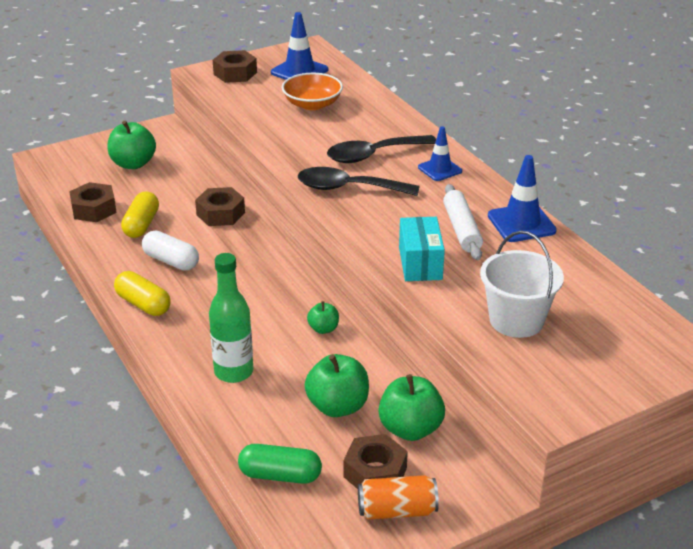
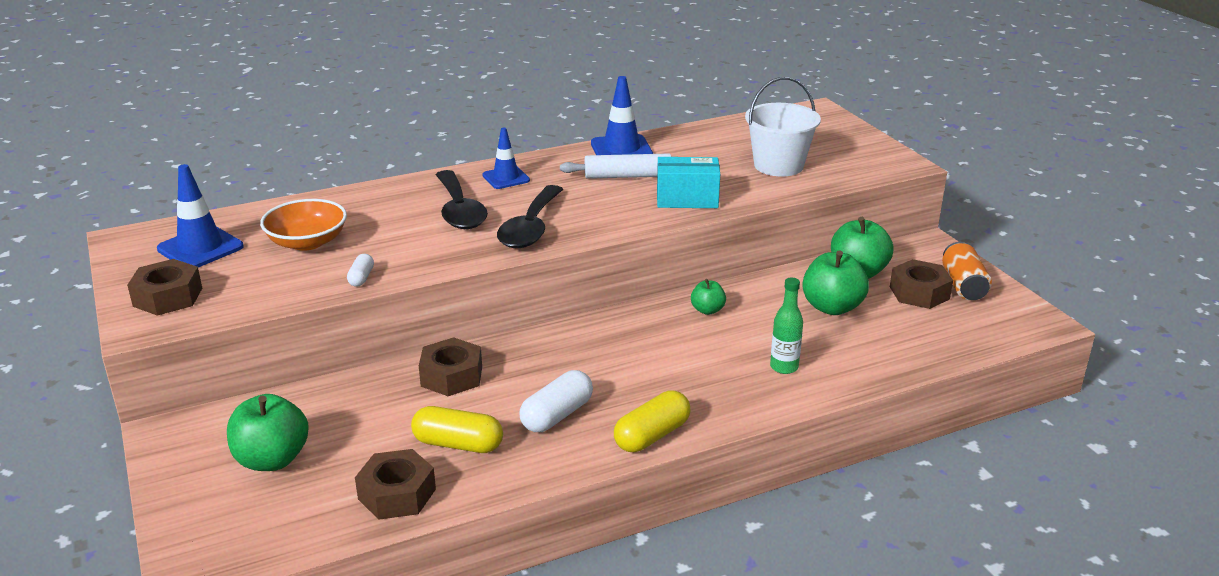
camera: 85 degrees left, 5 degrees down
(233, 372) = (784, 367): green bottle -> green bottle, size x0.64
(262, 130) = (361, 278): none -> white capsule
(280, 475) = (937, 341): green capsule -> none

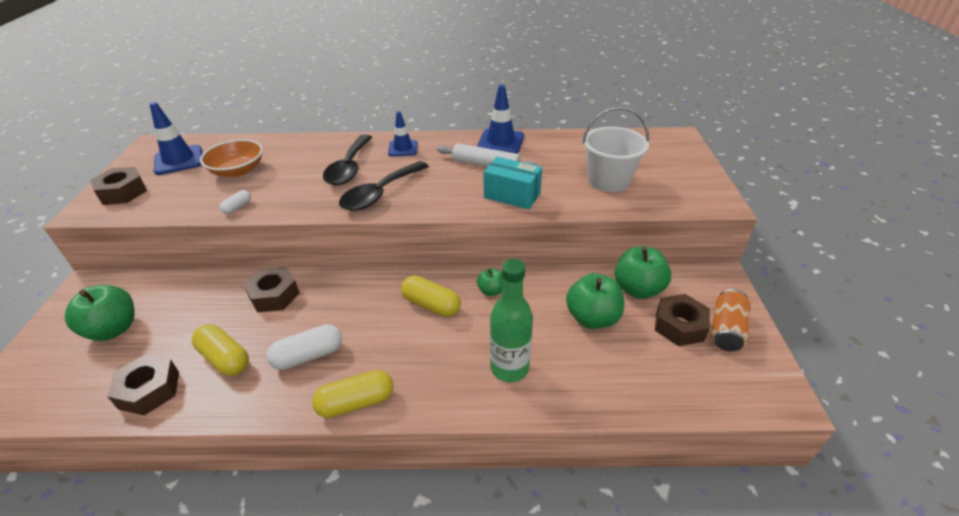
camera: 25 degrees right, 10 degrees up
(652, 338) = (431, 305): none -> yellow capsule
(784, 367) = (509, 368): green bottle -> green bottle, size x1.57

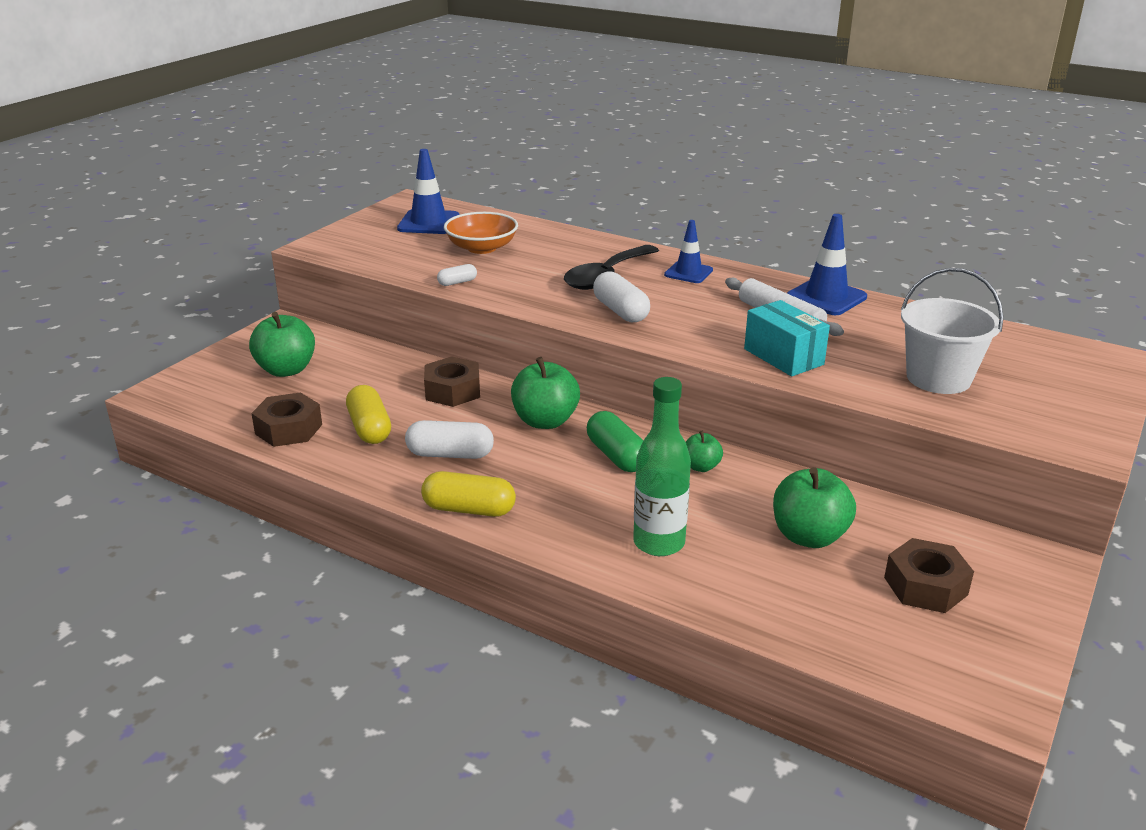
camera: 30 degrees right, 10 degrees down
(123, 192) = (357, 239): brown nut -> none
(380, 194) = (620, 311): black spoon -> white capsule
(431, 305) = (616, 456): yellow capsule -> green capsule
(637, 289) = (904, 530): green apple -> green apple (545, 421)
(726, 330) = (992, 614): orange can -> none

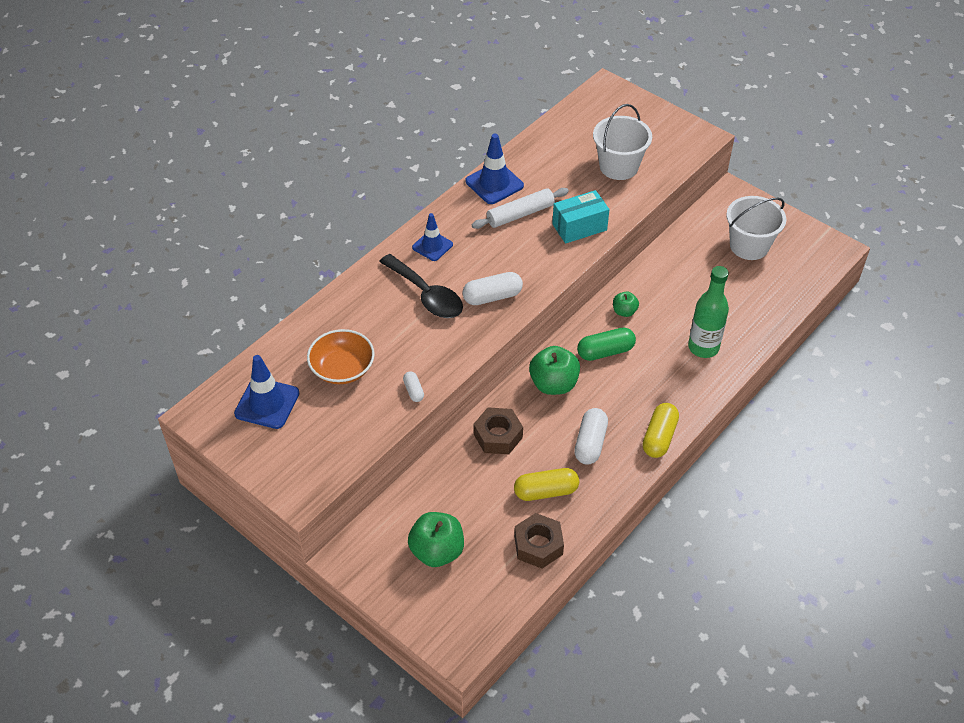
camera: 80 degrees left, 20 degrees up
(809, 536) = (702, 280): green apple -> none
(925, 586) = (749, 246): brown nut -> white bucket

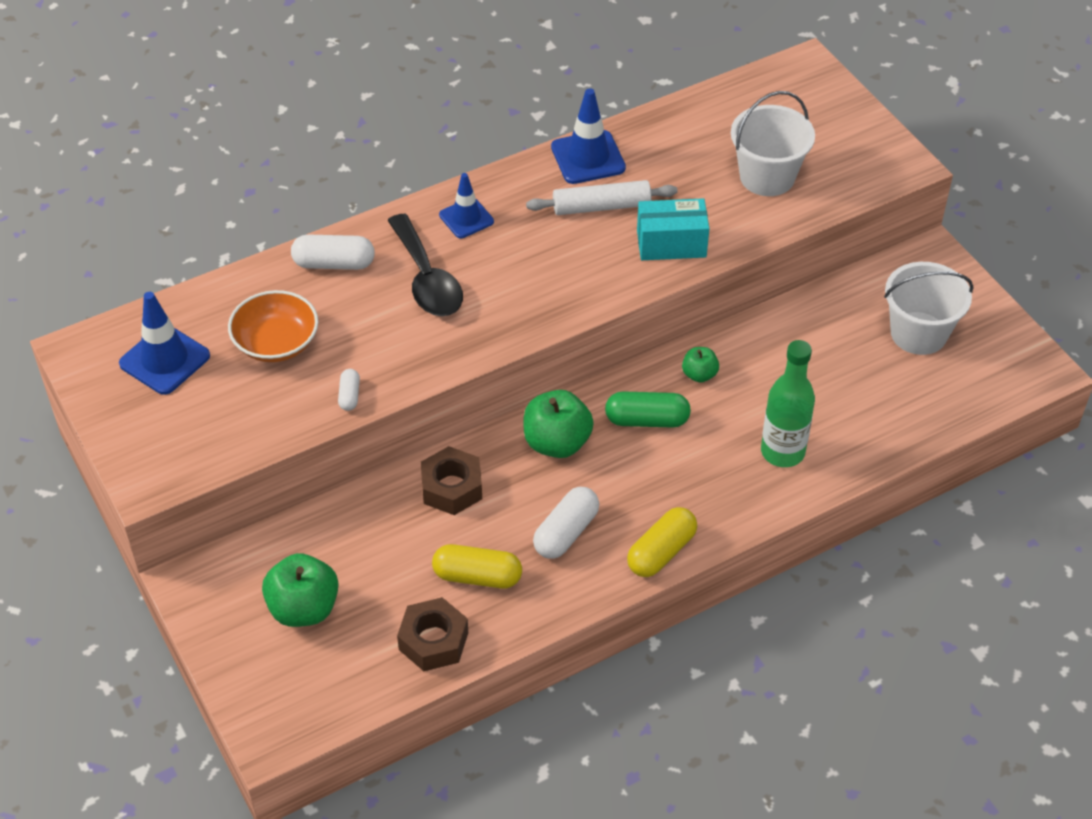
camera: 20 degrees right, 0 degrees up
(492, 297) = (510, 304): white capsule -> white capsule (334, 263)

